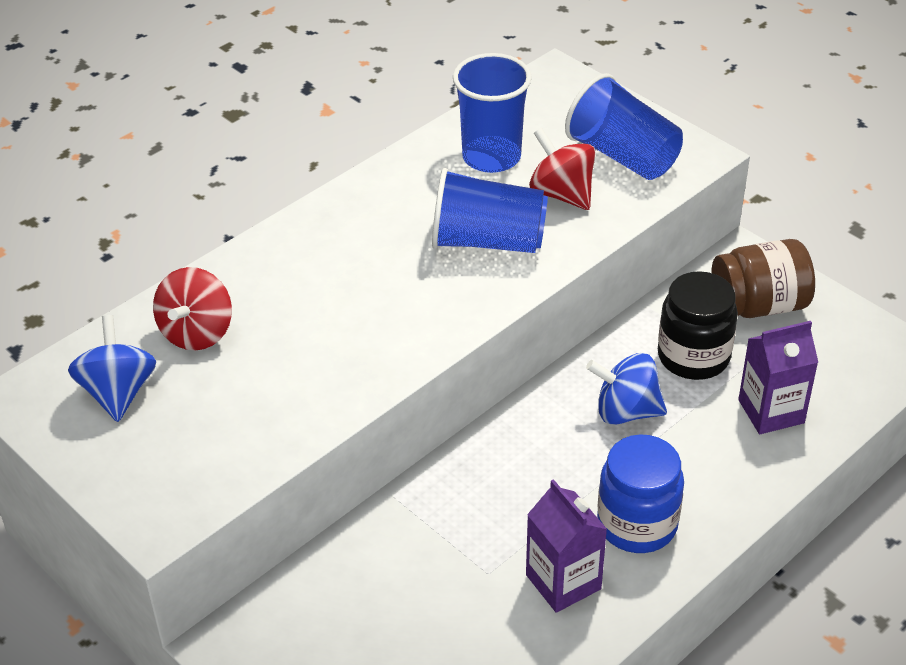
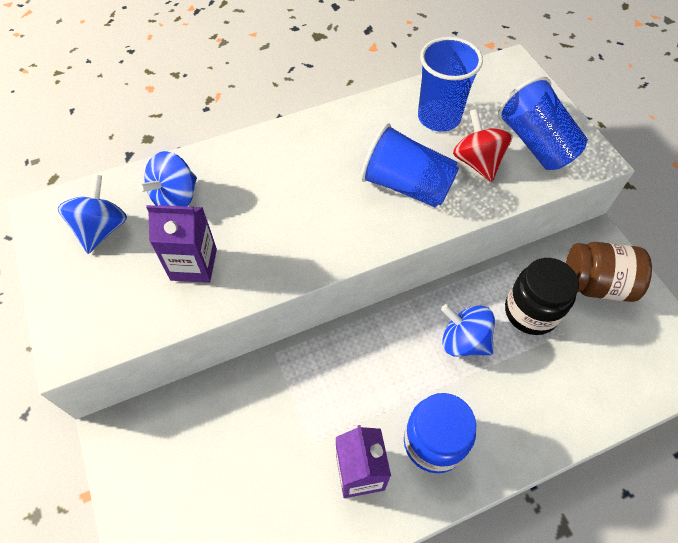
camera: 20 degrees right, 15 degrees up
(197, 333) = (176, 198): red spinning top -> blue spinning top
(771, 411) = (572, 379): purple carton -> purple carton (194, 264)

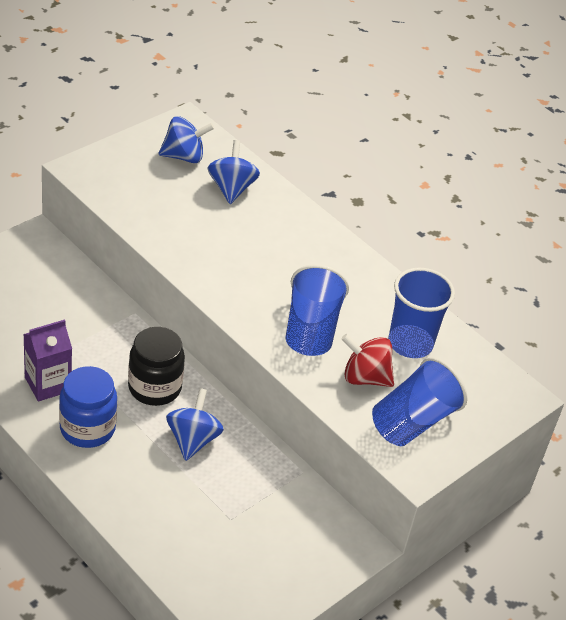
camera: 65 degrees right, 15 degrees down
(176, 198) = (231, 188): blue spinning top -> blue spinning top turned 75 degrees clockwise
(194, 264) = (172, 213): purple carton -> none
(477, 162) = (365, 377): red spinning top -> red spinning top turned 120 degrees counterclockwise
(531, 312) = (245, 490): black jar -> black jar (154, 387)
(596, 284) = (300, 544): brown jar -> none

